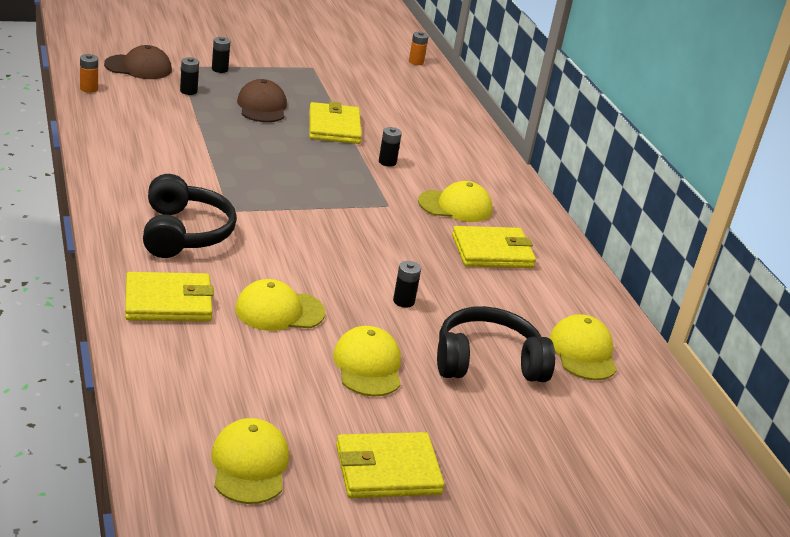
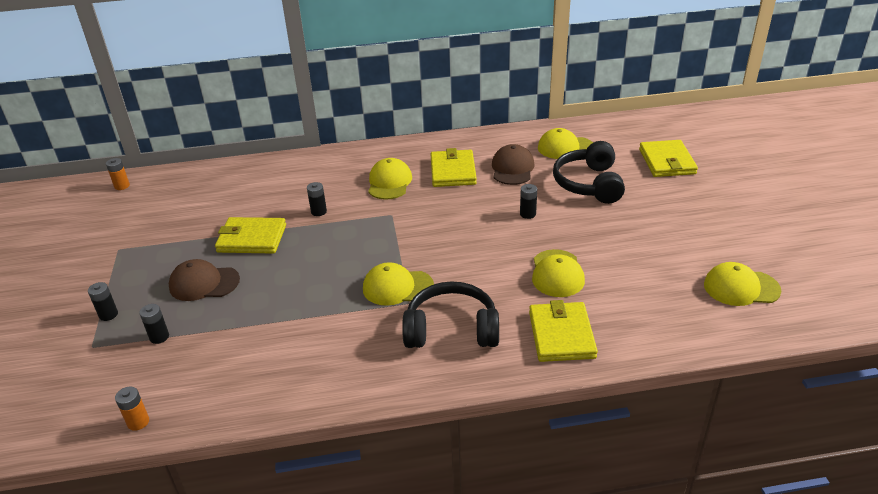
camera: 75 degrees left, 5 degrees up
(138, 67) = (87, 381): brown cap -> brown cap (512, 168)
(368, 366) = (611, 233): yellow cap -> yellow cap (397, 287)
(387, 470) = (716, 230): yellow wallet -> yellow wallet (667, 161)

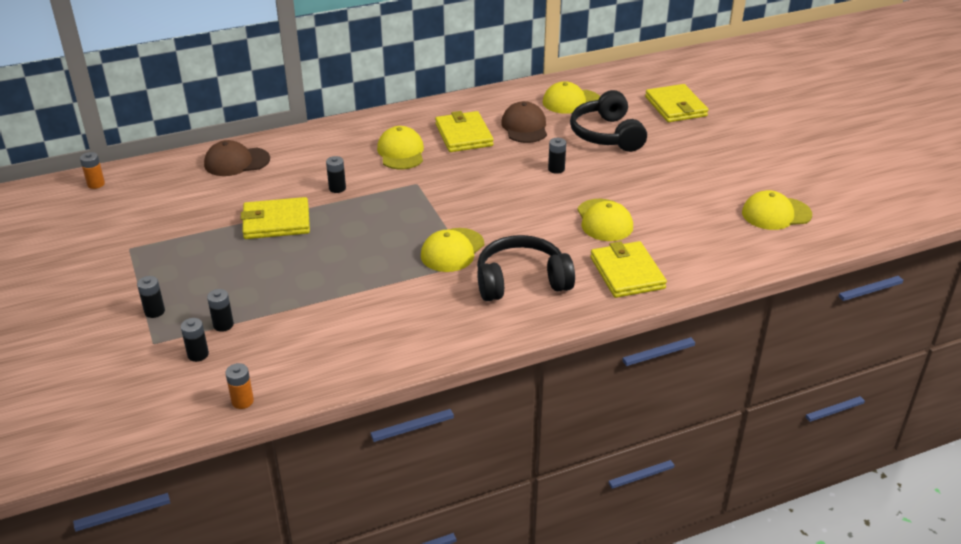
camera: 15 degrees left, 0 degrees up
(123, 365) = (198, 354): none -> black battery
(204, 283) = (245, 270): brown cap -> brown cap (236, 162)
(397, 287) = (452, 250): yellow cap -> yellow cap turned 45 degrees counterclockwise

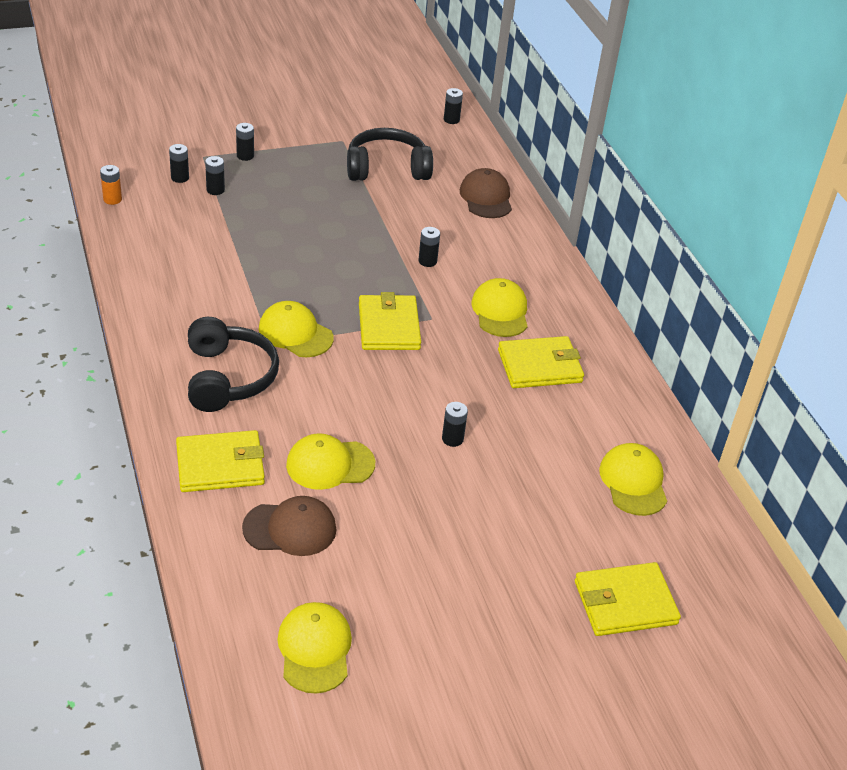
camera: 90 degrees right, 5 degrees up
(96, 184) = (451, 120): orange battery -> black battery
(276, 222) = (370, 220): yellow wallet -> yellow wallet (389, 326)
(401, 152) = (500, 311): yellow cap -> yellow cap turned 90 degrees counterclockwise
(524, 127) = (560, 424): brown cap -> brown cap (290, 529)
(607, 135) = (539, 504): black headphones -> black headphones (387, 168)

